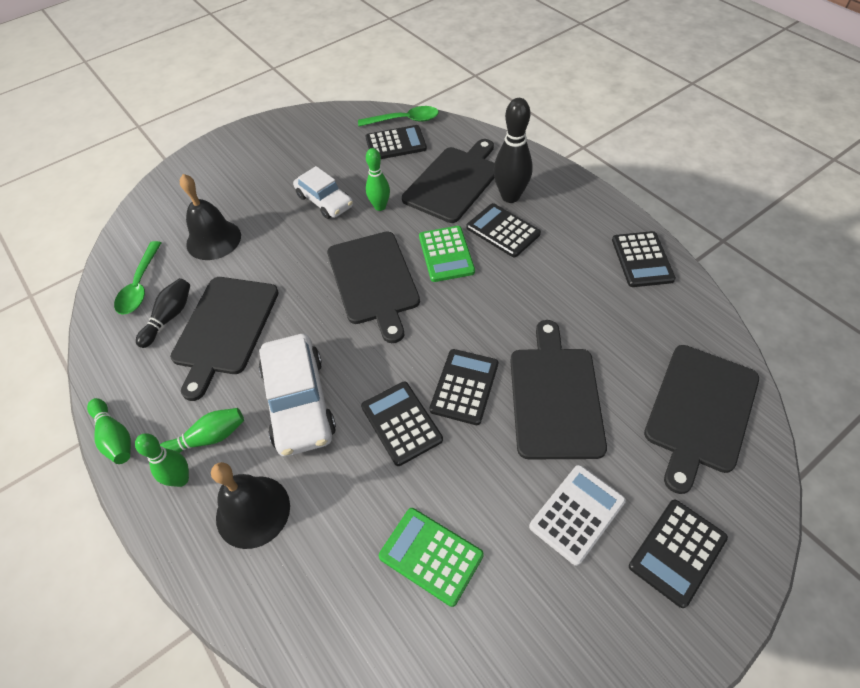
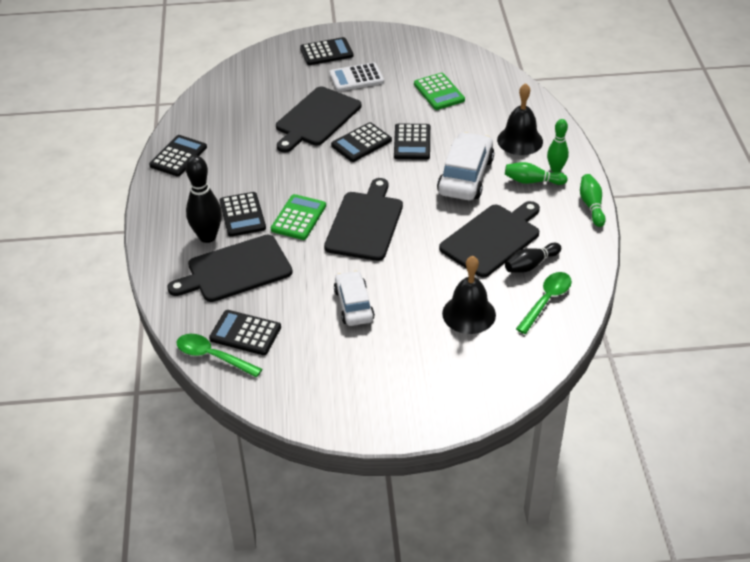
camera: 150 degrees left, 10 degrees down
(380, 206) = (313, 277): green bowling pin -> none
(700, 411) = (250, 84): black cutting board -> none

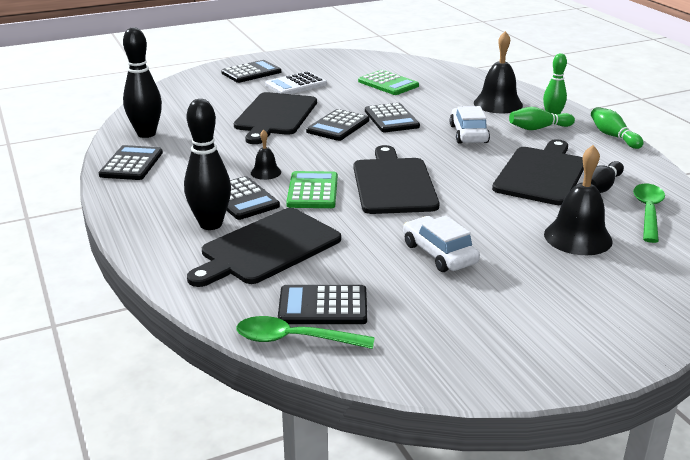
camera: 20 degrees left, 15 degrees down
(203, 121) = (146, 134): none -> black bowling pin
(274, 188) = (266, 172): none -> black bell
(465, 176) = (468, 134): white car -> white car, size x0.66

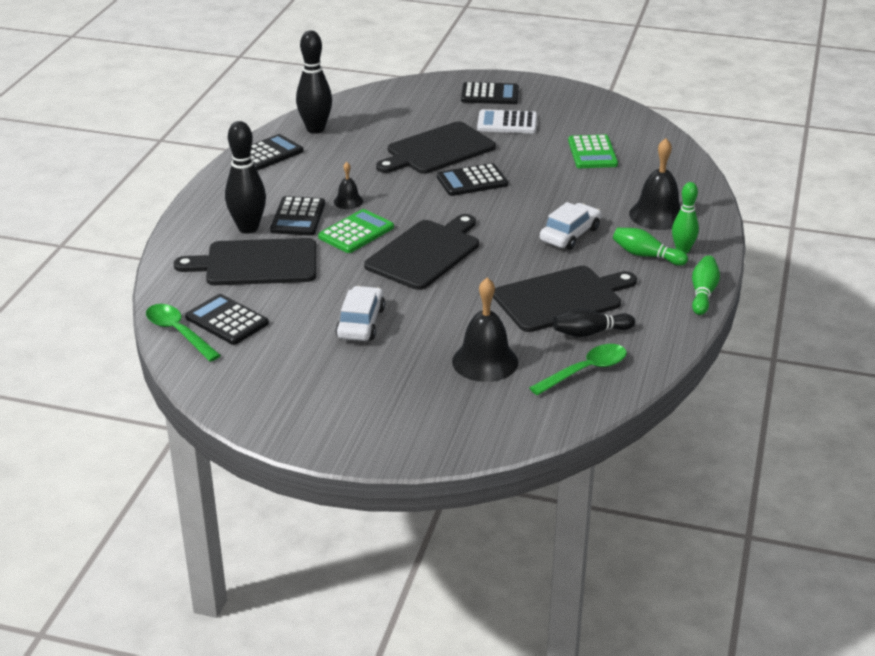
camera: 40 degrees right, 5 degrees up
(391, 119) = (529, 192): black calculator -> none

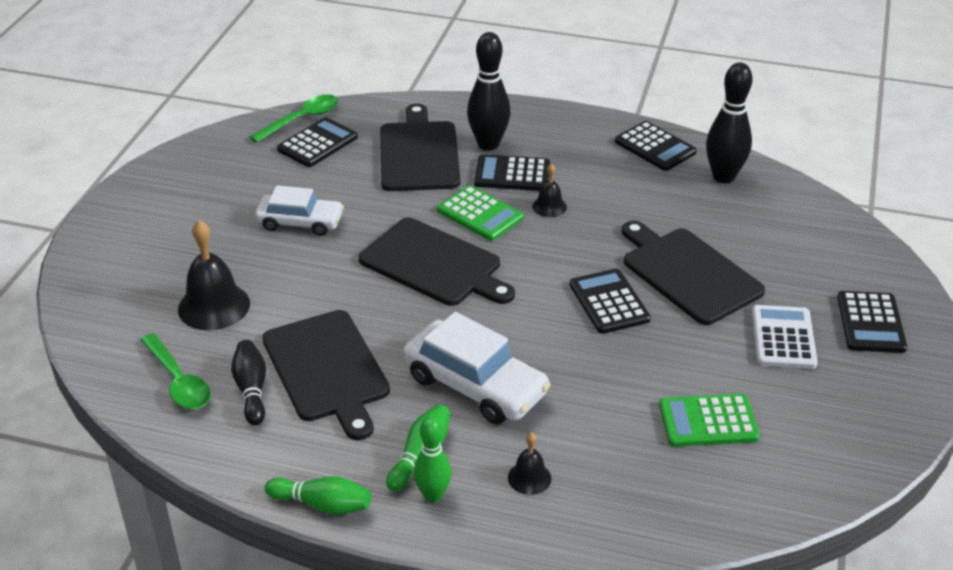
camera: 90 degrees right, 5 degrees up
(570, 234) = (475, 385): white car -> white car, size x1.51
(657, 215) = (529, 478): black bell -> black bell, size x0.53

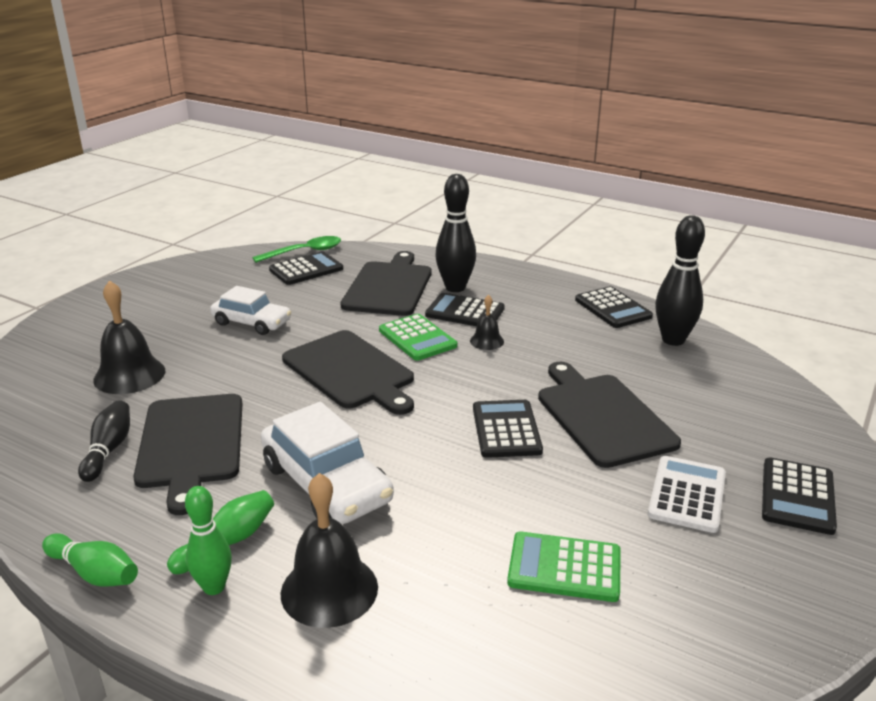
camera: 15 degrees right, 10 degrees down
(178, 381) = (50, 431): green spoon -> none
(529, 478) = (329, 589): black bell -> black bell, size x1.89

